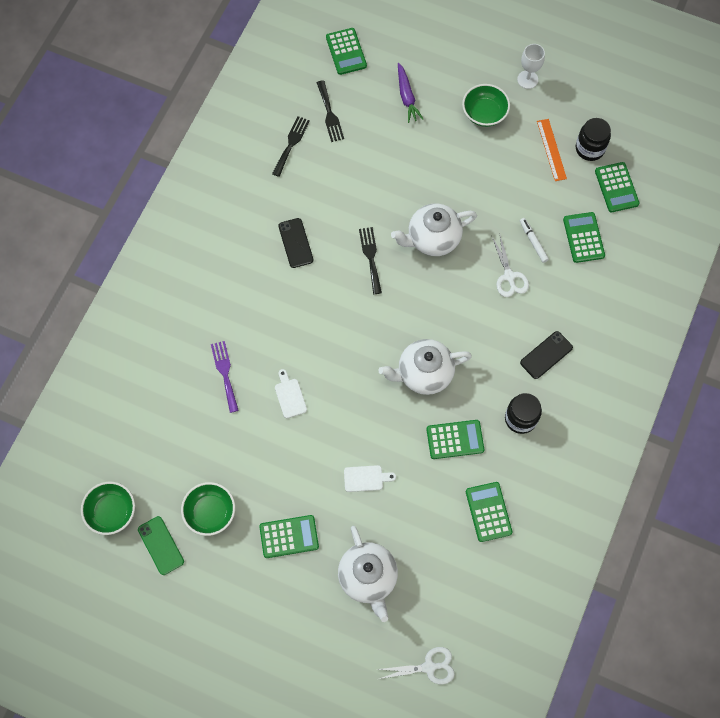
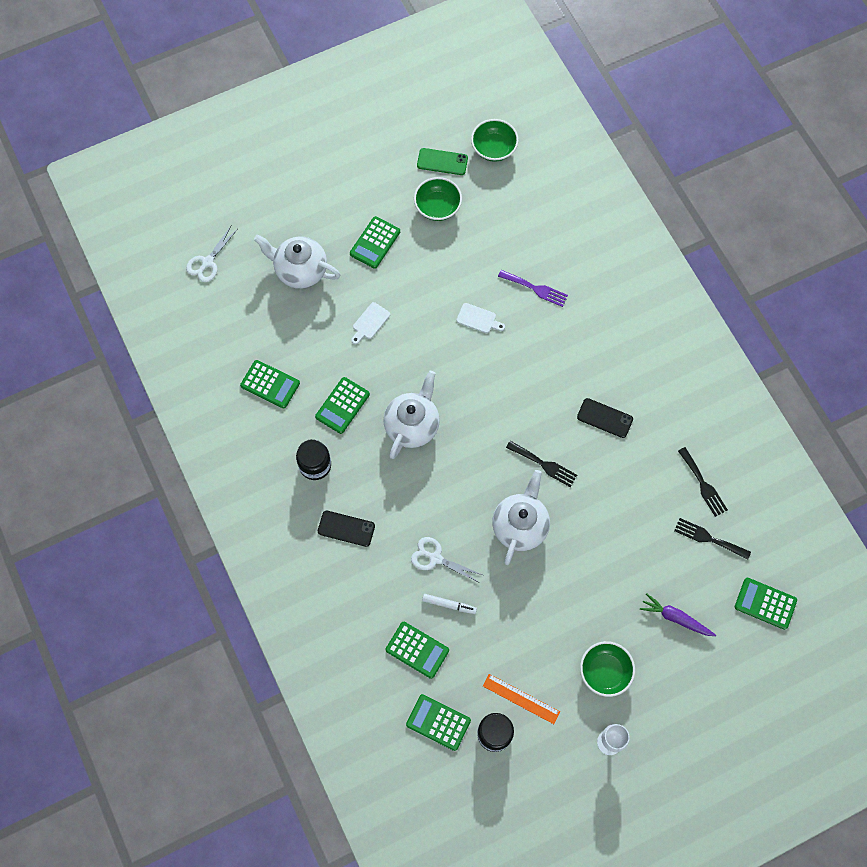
camera: 130 degrees right, 0 degrees up
(546, 355) = (346, 528): black phone -> black phone turned 75 degrees counterclockwise

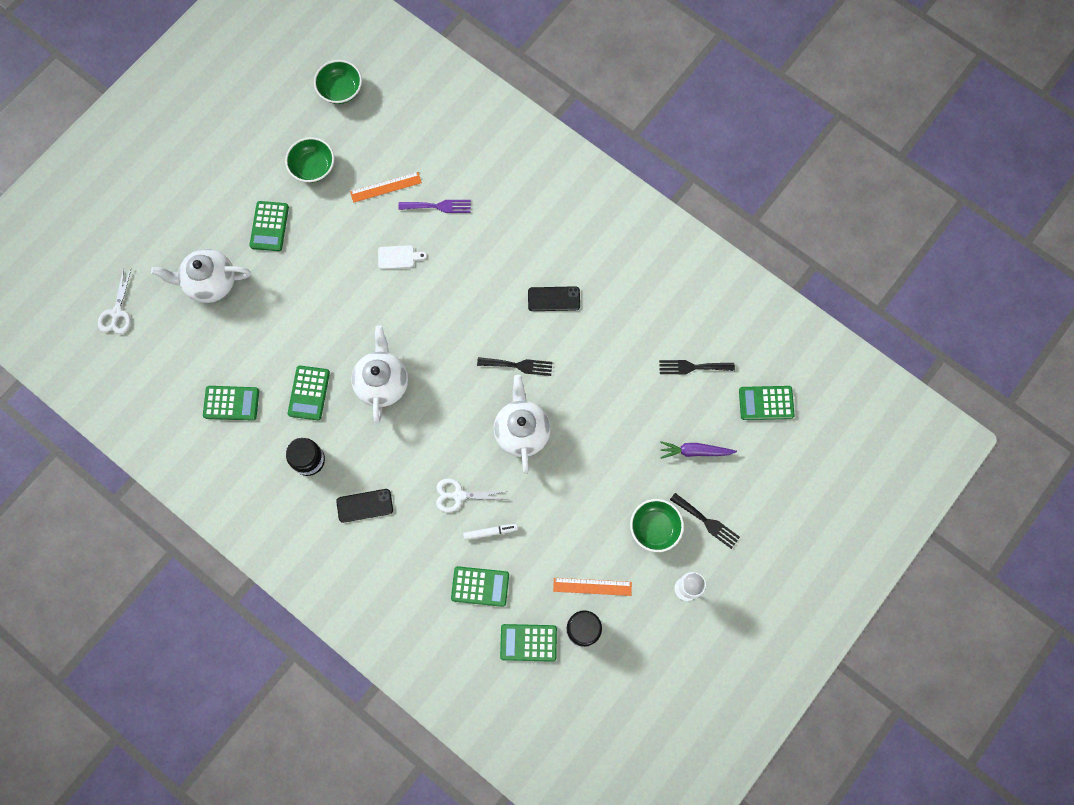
camera: 25 degrees left, 5 degrees up
(370, 322) = (299, 304): white cutting board -> none
(442, 162) = (298, 123): green phone -> none
(495, 251) = (386, 187): none -> orange ruler
(703, 484) = (666, 321): black fork -> black fork (707, 522)

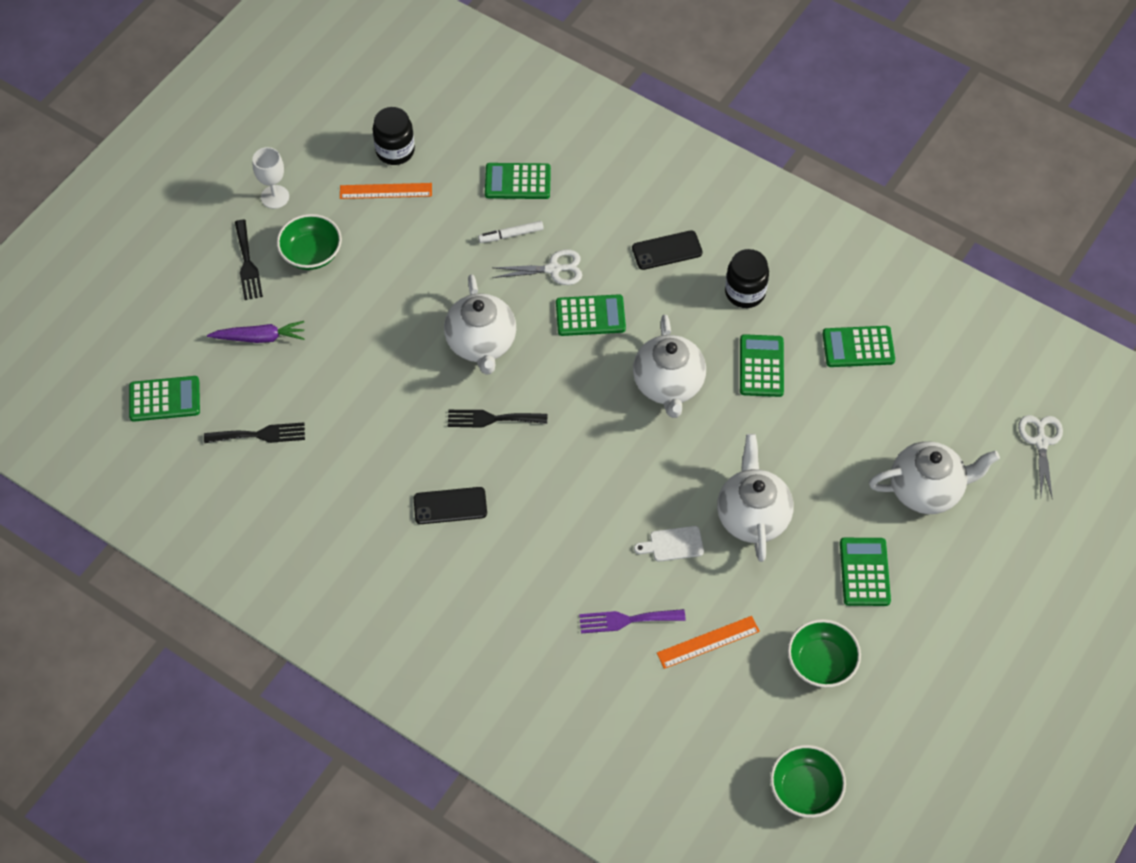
camera: 175 degrees right, 15 degrees down
(339, 273) = (752, 516): none -> white teapot
(528, 642) = (457, 134): green calculator -> green calculator (590, 316)
(707, 522) = (247, 264): black fork -> black fork turned 135 degrees counterclockwise

